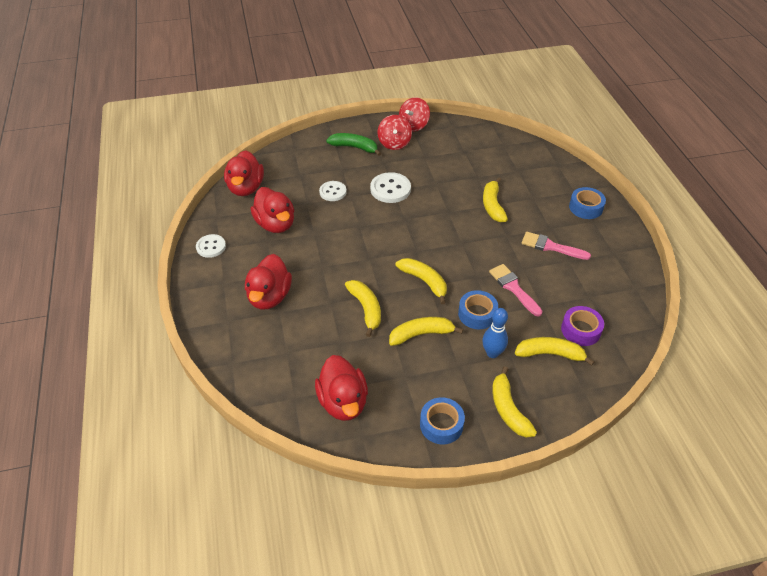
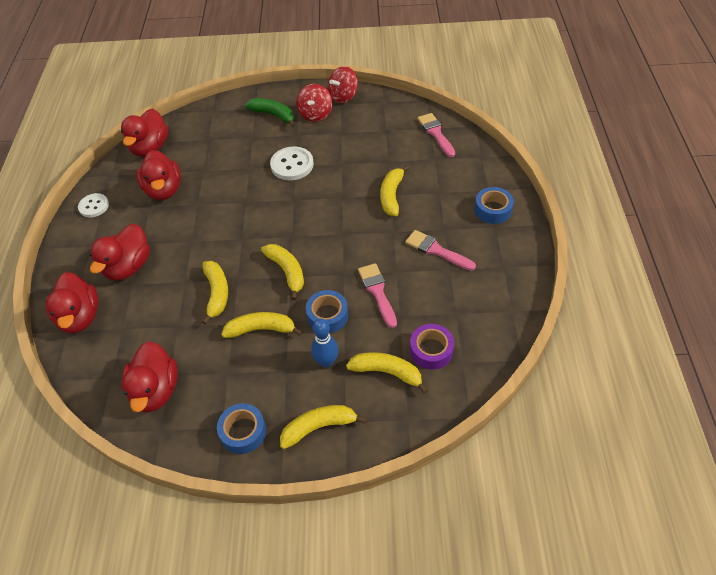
camera: 15 degrees right, 5 degrees up
(240, 348) = (80, 317): none -> red duck
(333, 192) = (233, 161): white button -> none
(508, 409) = (318, 427): yellow banana -> yellow banana turned 75 degrees clockwise
(510, 149) = (435, 133): none -> pink brush

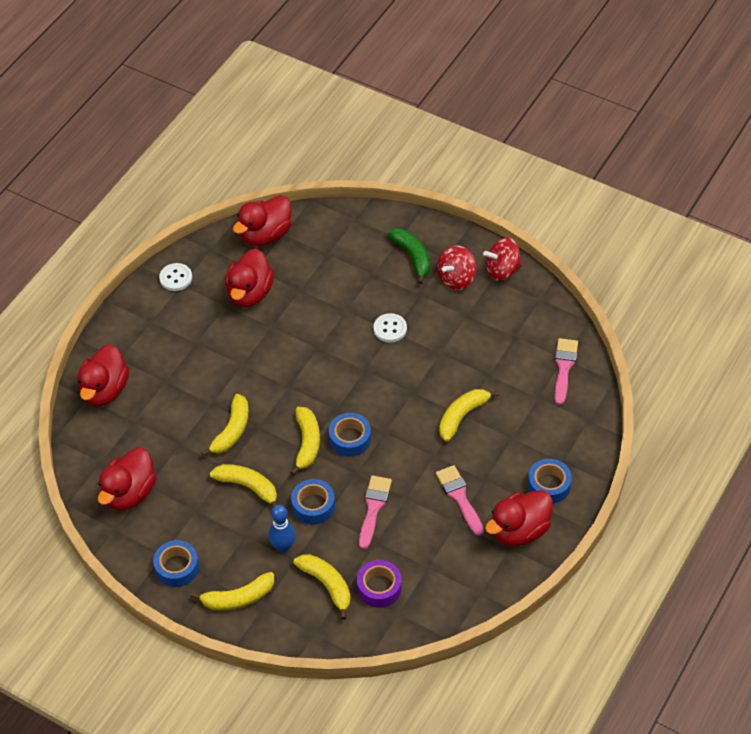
camera: 30 degrees right, 0 degrees up
(128, 267) = (171, 361): red duck -> red duck (519, 530)
(292, 165) = (390, 329): white button -> white button, size x0.66
(318, 427) = (238, 598): yellow banana -> yellow banana turned 150 degrees clockwise
(319, 251) = (350, 439): none -> blue tape

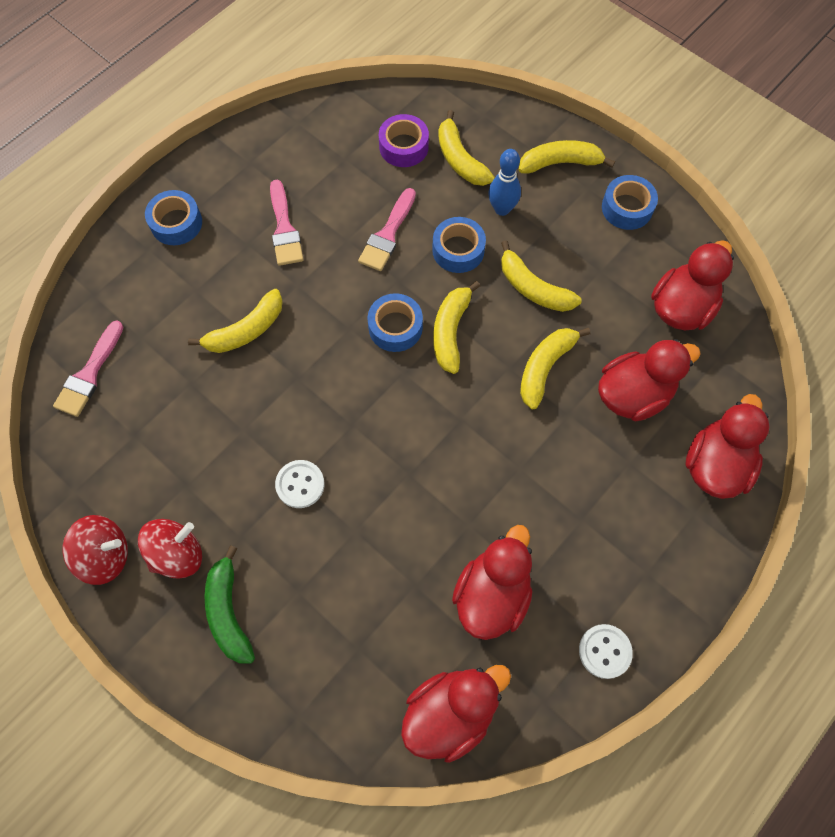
camera: 170 degrees left, 15 degrees up
(519, 530) = (231, 179): red duck -> red duck (633, 394)

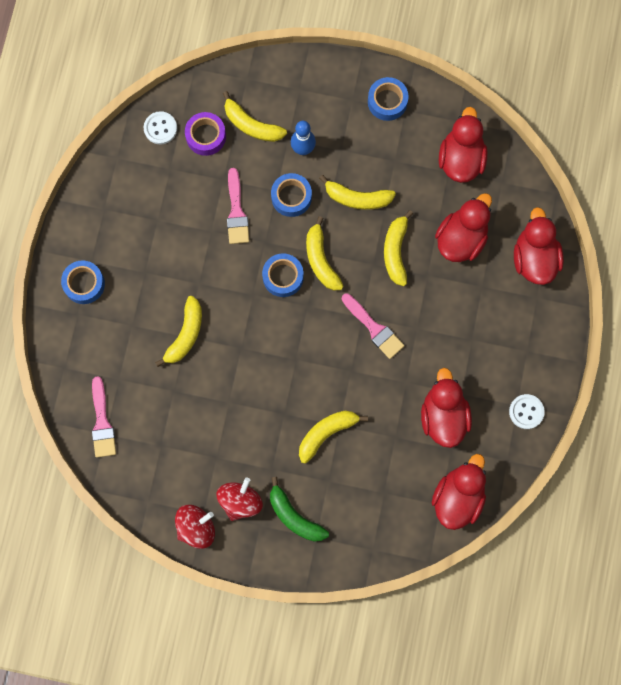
camera: 30 degrees left, 10 degrees up
(284, 229) = (162, 246): pink brush -> pink brush (374, 328)
(300, 484) = (287, 416): white button -> white button (160, 128)
(560, 163) = (323, 90): yellow banana -> yellow banana (326, 433)

